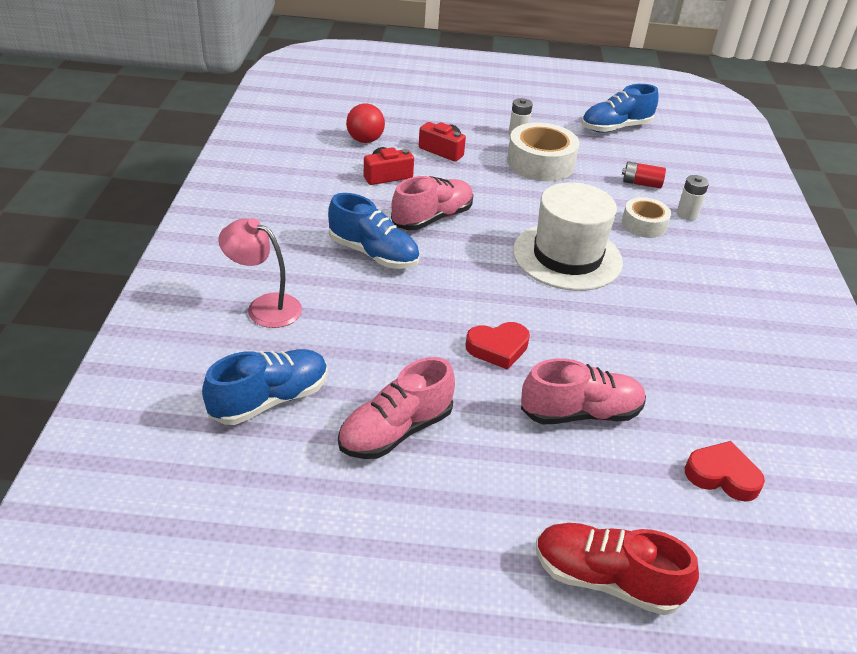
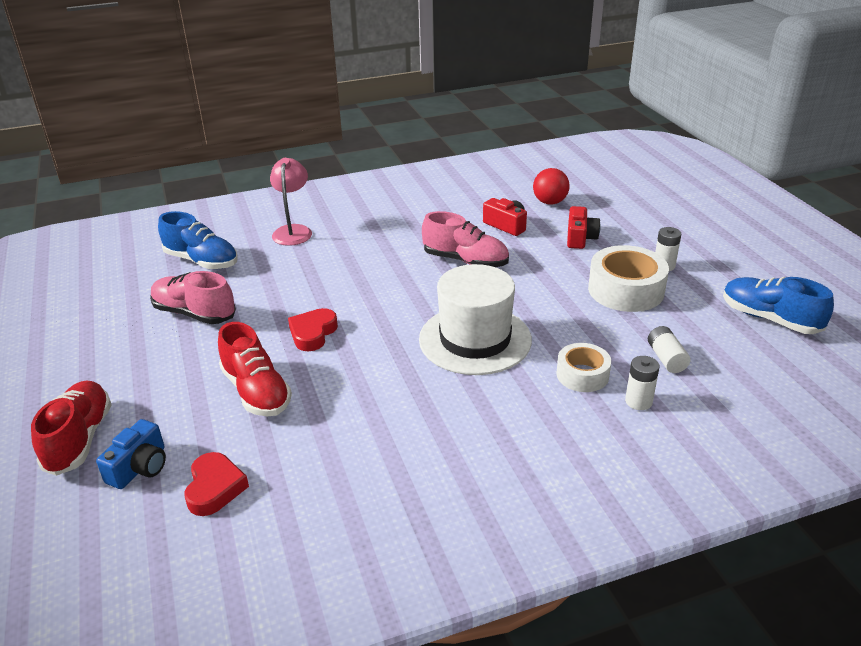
camera: 70 degrees right, 5 degrees down
(373, 254) = (390, 250): blue shoe -> none
(498, 348) = (313, 333): red heart -> red heart turned 60 degrees clockwise
(580, 413) = (256, 391): pink shoe -> red shoe
(641, 183) = (666, 358): red battery -> white battery
(673, 530) = (140, 467): none -> blue camera

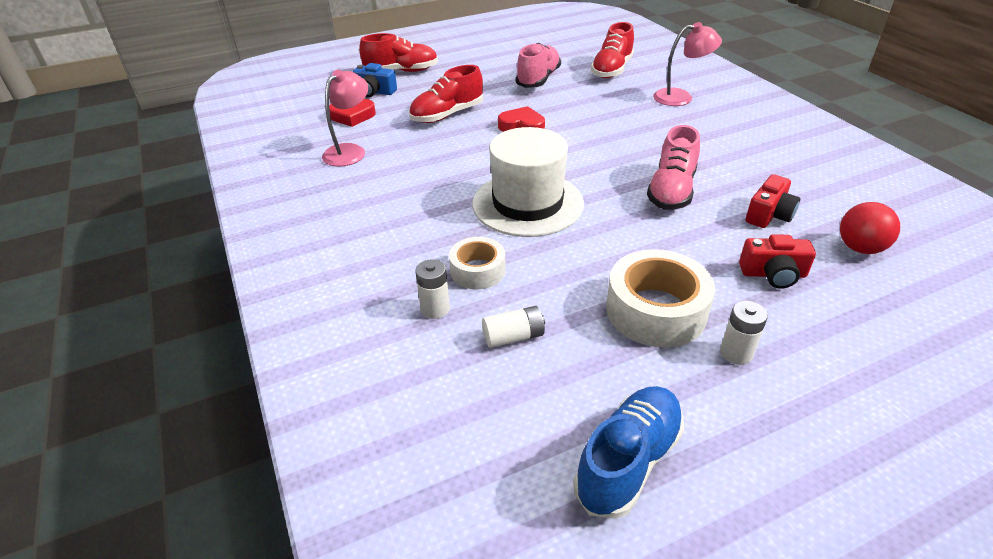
camera: 85 degrees right, 5 degrees up
(202, 261) = (612, 70): blue shoe -> red shoe
(323, 483) = (350, 151): none -> pink lamp

